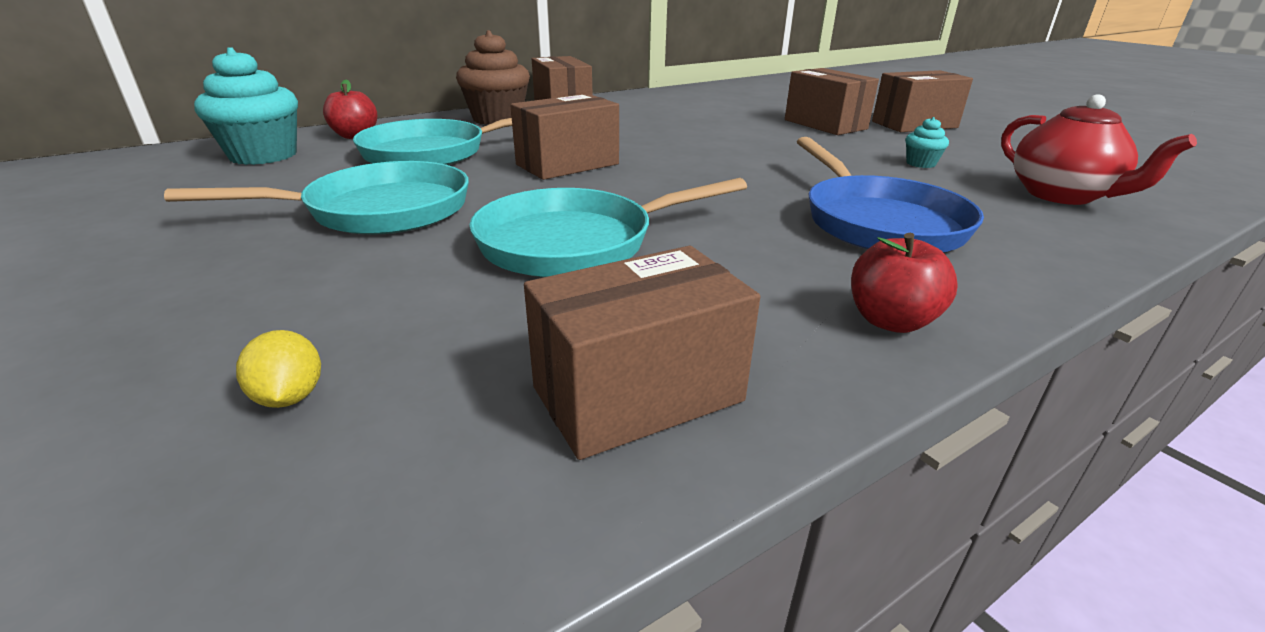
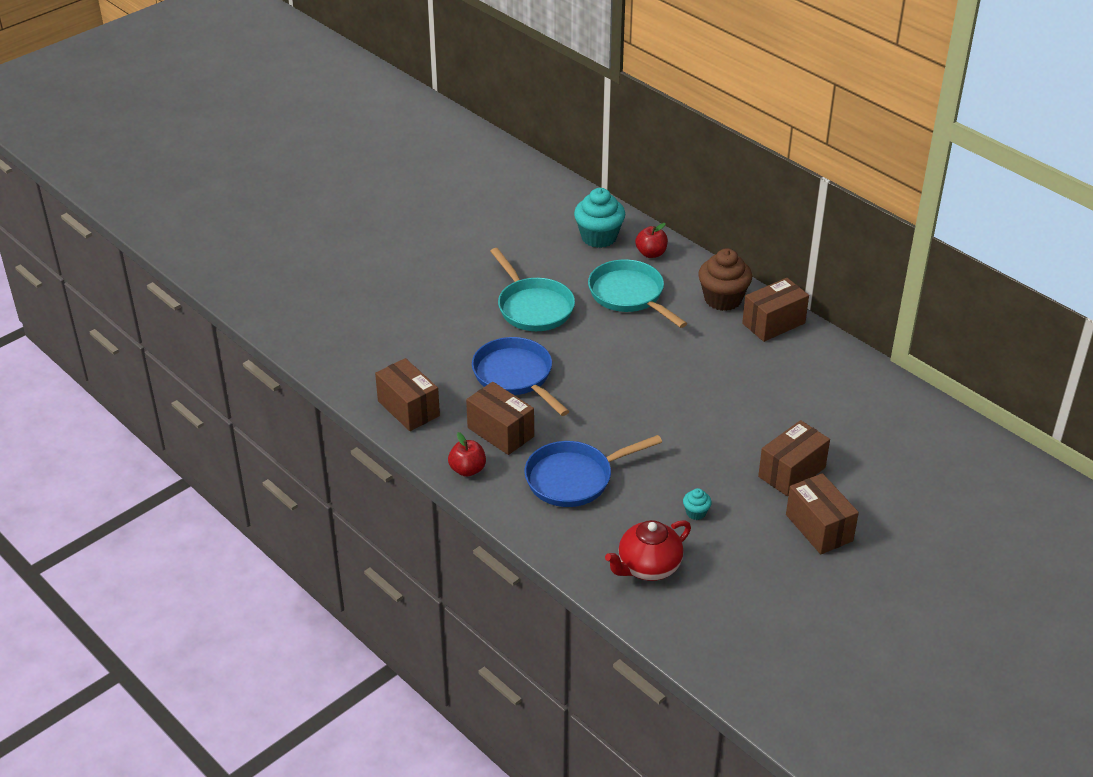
camera: 80 degrees right, 10 degrees up
(290, 397) = (393, 340): yellow lemon -> none
(567, 164) = (628, 353): brown box -> brown box (500, 432)
(576, 242) = (515, 376): turquoise pan -> blue pan

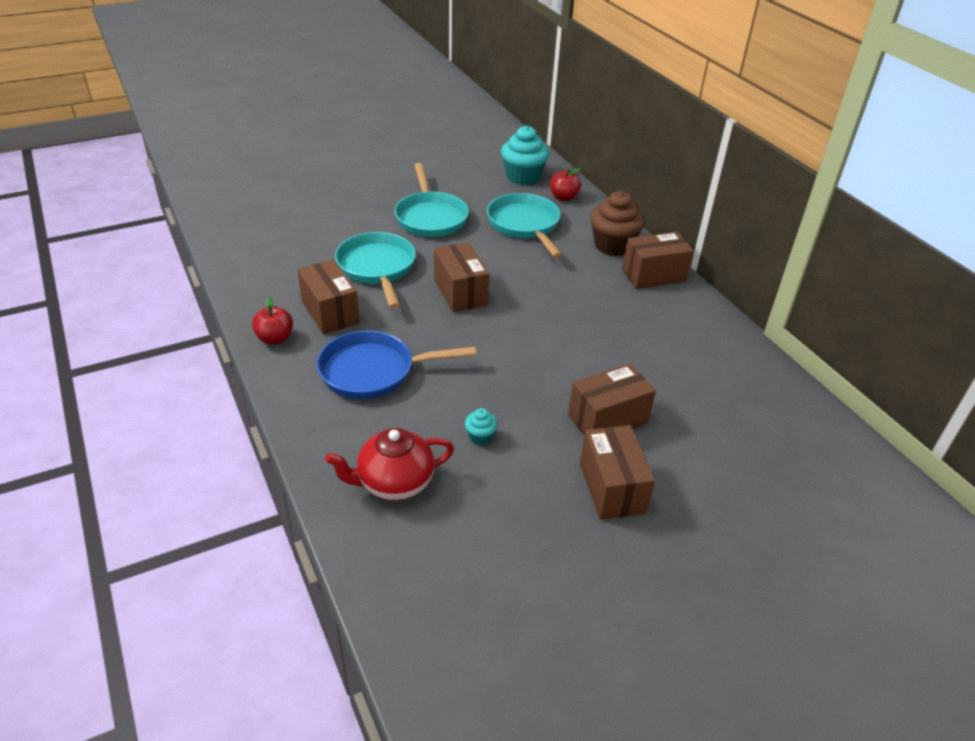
camera: 15 degrees right, 0 degrees up
(408, 408) = (260, 274): brown box -> brown box (460, 292)
(515, 376) = (377, 268): blue pan -> turquoise pan

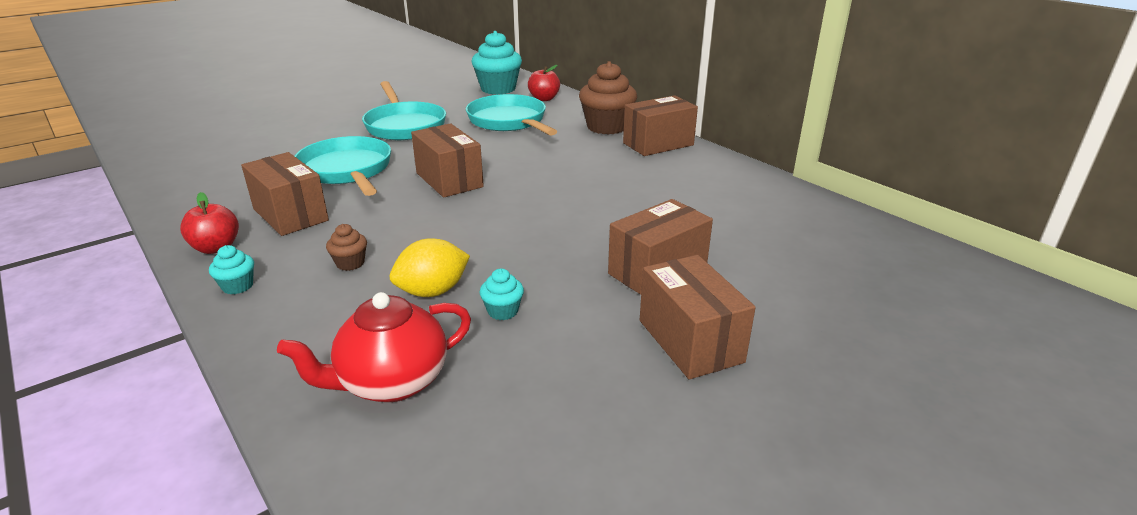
camera: 10 degrees left, 10 degrees down
(291, 379) = (237, 286): none -> turquoise cupcake
(373, 371) = (350, 263): blue pan -> brown cupcake
(431, 409) = (433, 291): none -> yellow lemon

